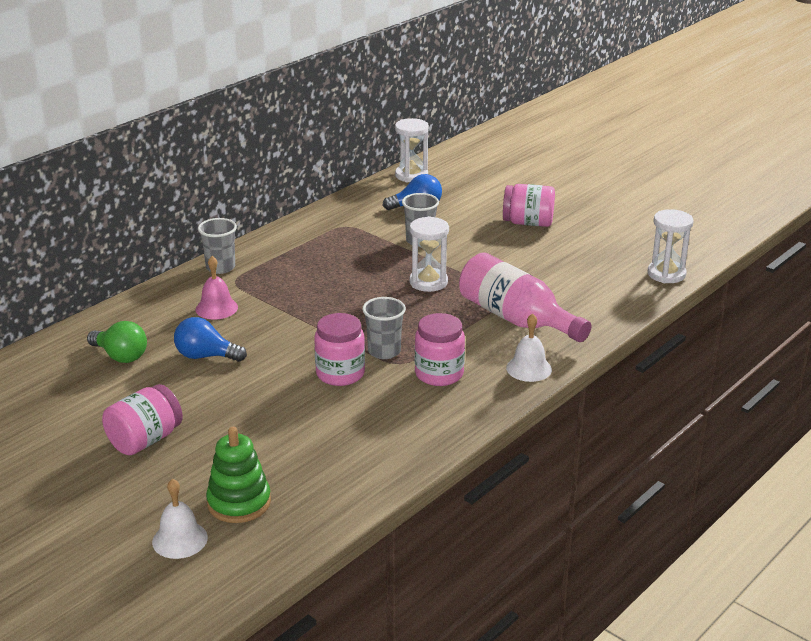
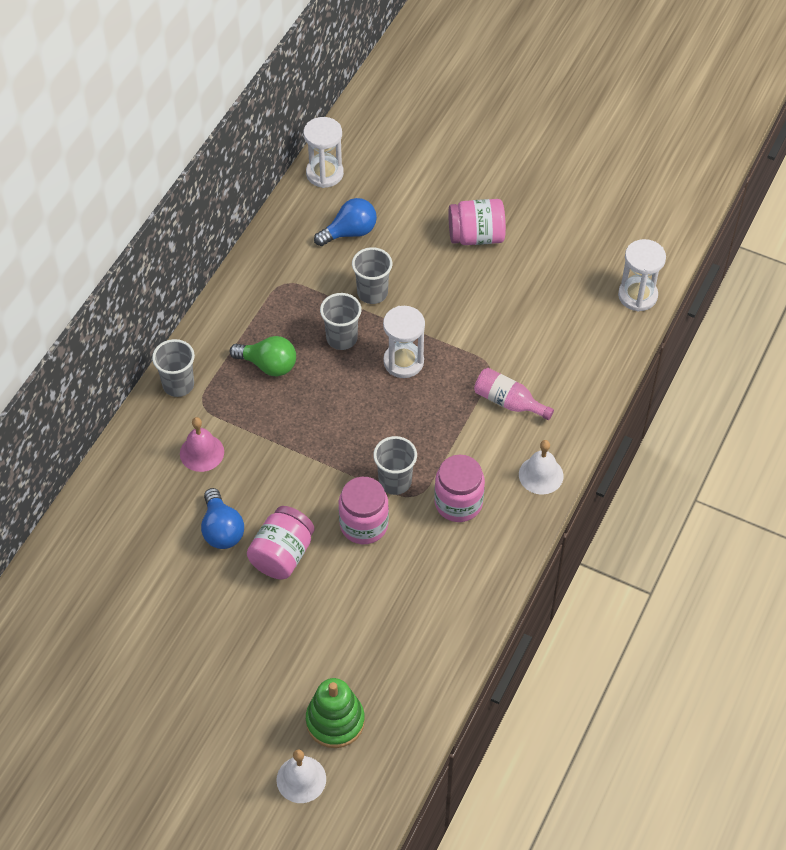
camera: 15 degrees left, 25 degrees up
(121, 356) = (136, 549): green light bulb -> green light bulb (268, 365)
(145, 440) = (214, 662): pink jar -> pink jar (282, 554)
(205, 356) = (222, 530): blue light bulb -> blue light bulb turned 105 degrees counterclockwise
(379, 262) = (341, 338): none -> grey cup
(516, 319) = (508, 402): pink bottle -> pink bottle, size x0.55

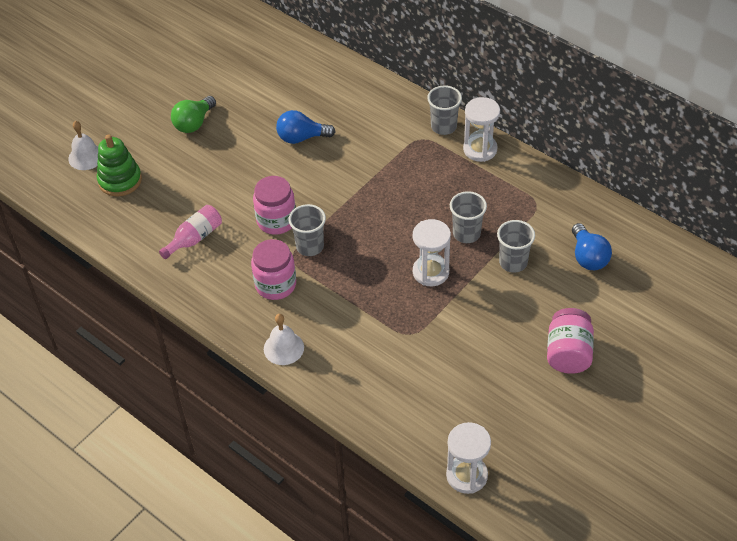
camera: 105 degrees right, 5 degrees down
(202, 452) = (375, 134): pink bell -> none
(268, 365) = (449, 182): green light bulb -> green light bulb (194, 123)
(282, 554) = (267, 169): pink jar -> none
(324, 173) = (665, 249): white hourglass -> white hourglass (480, 149)
(508, 402) = (367, 340): pink bottle -> pink bottle (195, 238)

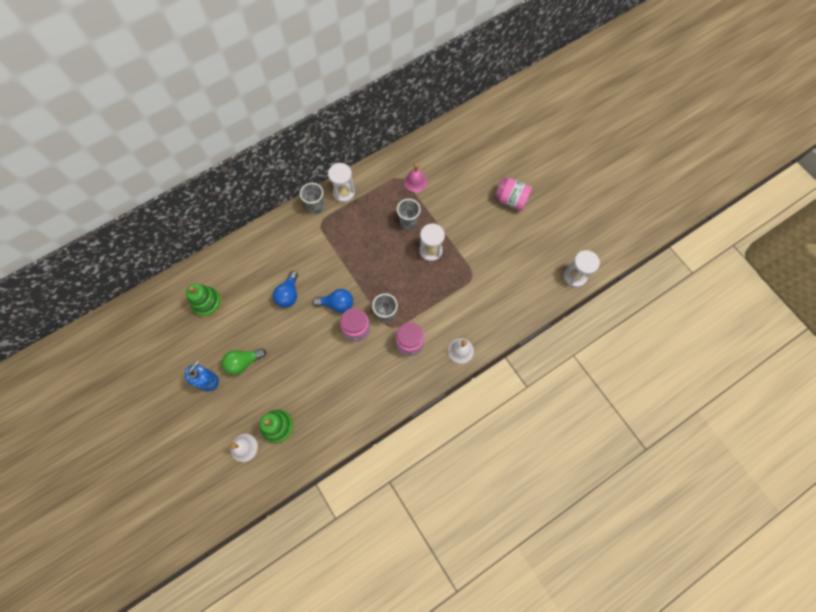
camera: 75 degrees left, 20 degrees up
(161, 99) = (208, 380): none -> blue soap dispenser
(194, 123) = (243, 362): green light bulb -> green light bulb turned 105 degrees clockwise
(195, 238) = (352, 385): pink bottle -> none
(261, 67) = (207, 303): none -> green stacking toy
(513, 262) = (438, 205): grey cup -> none
(539, 224) = (415, 181): none -> pink bell
(588, 257) = (448, 166): blue light bulb -> blue light bulb (337, 304)

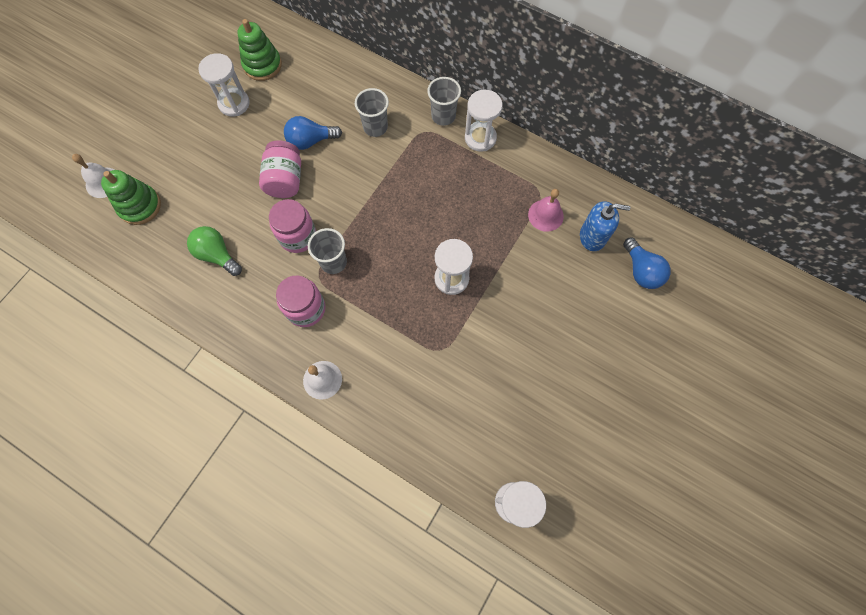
camera: 65 degrees right, 0 degrees up
(208, 380) = (169, 110): blue soap dispenser -> blue soap dispenser (592, 236)
(229, 334) = (234, 103): none -> white hourglass
(243, 362) = (205, 134): green light bulb -> green light bulb (217, 255)
(337, 304) = (322, 199): blue light bulb -> blue light bulb (641, 271)
(408, 222) = (479, 232): grey cup -> grey cup (375, 127)
(510, 200) = (590, 354): pink jar -> pink jar (285, 180)

